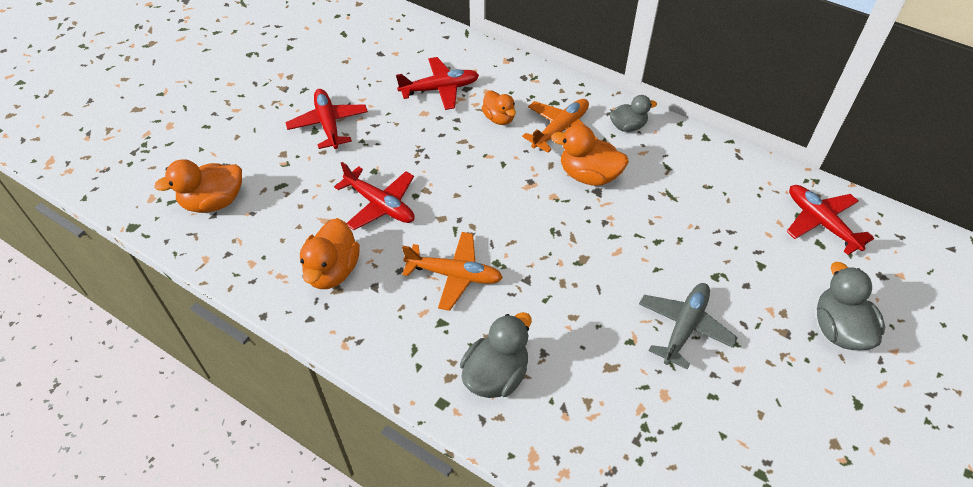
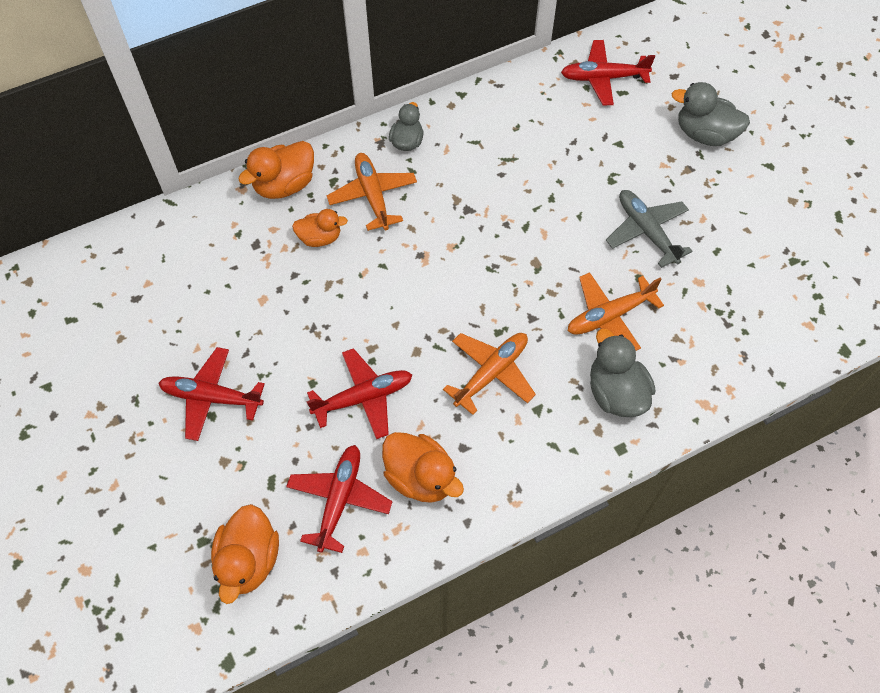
camera: 60 degrees left, 10 degrees up
(440, 89) = (238, 268): red plane -> red plane (339, 499)
(570, 336) = (609, 316): none -> orange plane
(589, 175) = (445, 205): orange duck -> orange duck (284, 185)

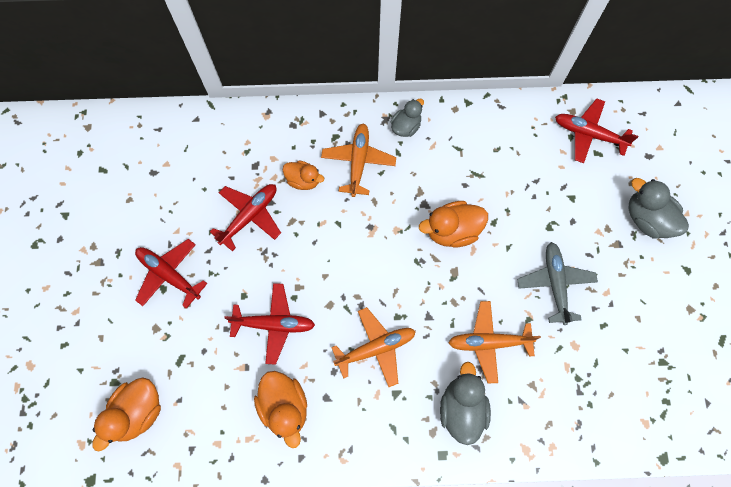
camera: 25 degrees right, 10 degrees up
(284, 185) = (298, 125): orange duck -> orange duck (452, 231)
(339, 499) = (220, 396): red plane -> red plane (250, 216)

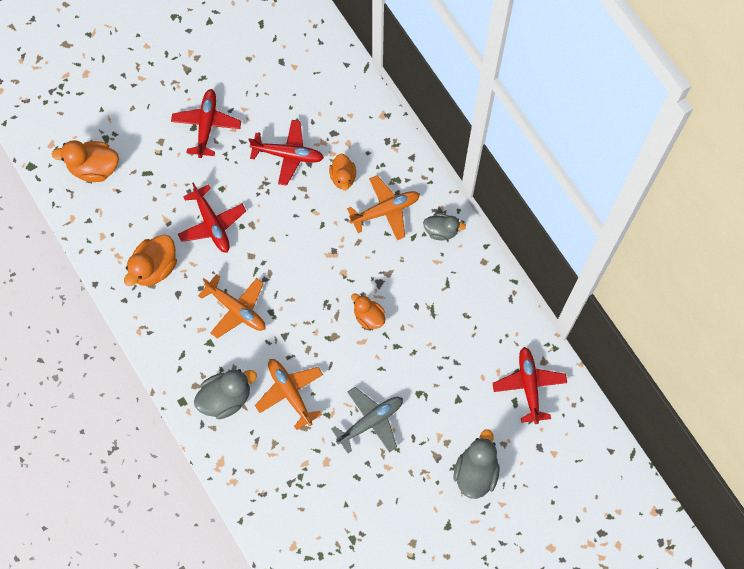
camera: 60 degrees right, 0 degrees up
(452, 231) = (368, 316): orange duck -> orange duck, size x0.65

